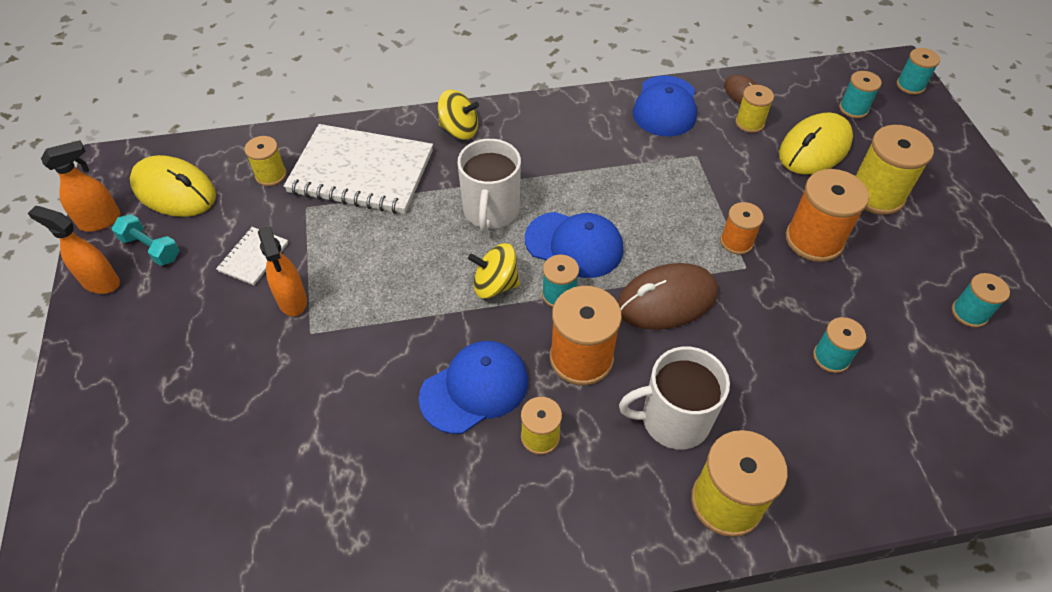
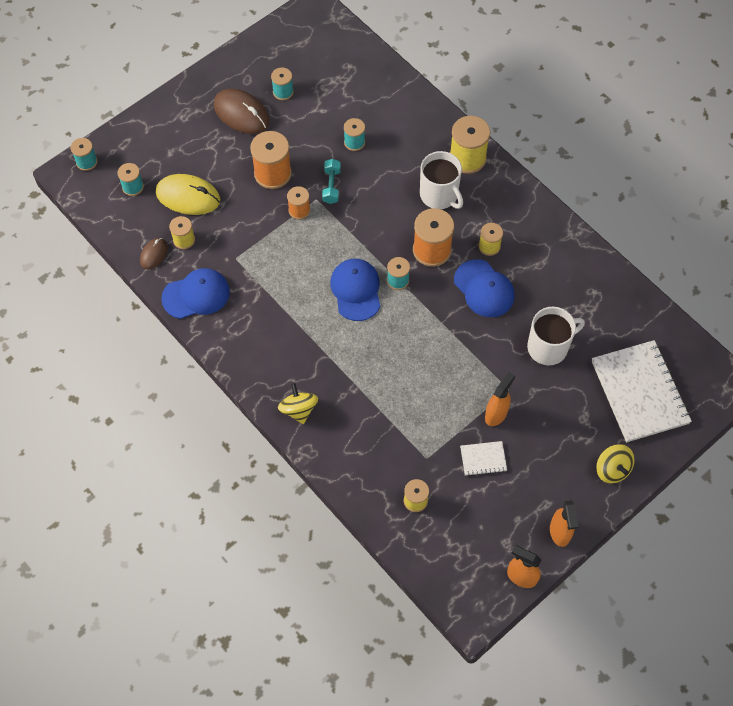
camera: 120 degrees left, 10 degrees up
(151, 248) = (518, 525): turquoise dumbbell -> turquoise dumbbell (331, 186)
(174, 191) = (468, 552): yellow mouse -> none
(361, 172) = (376, 445): white notebook -> white notebook (640, 392)
(475, 388) = (484, 289): blue cap -> blue cap turned 150 degrees counterclockwise
(491, 211) = (359, 349): white mug -> white mug (549, 347)
(495, 285) = (413, 315): yellow spinning top -> yellow spinning top (612, 469)
(667, 300) = (366, 227): brown mouse -> brown mouse (241, 113)
(876, 195) = (213, 154): yellow spool -> none

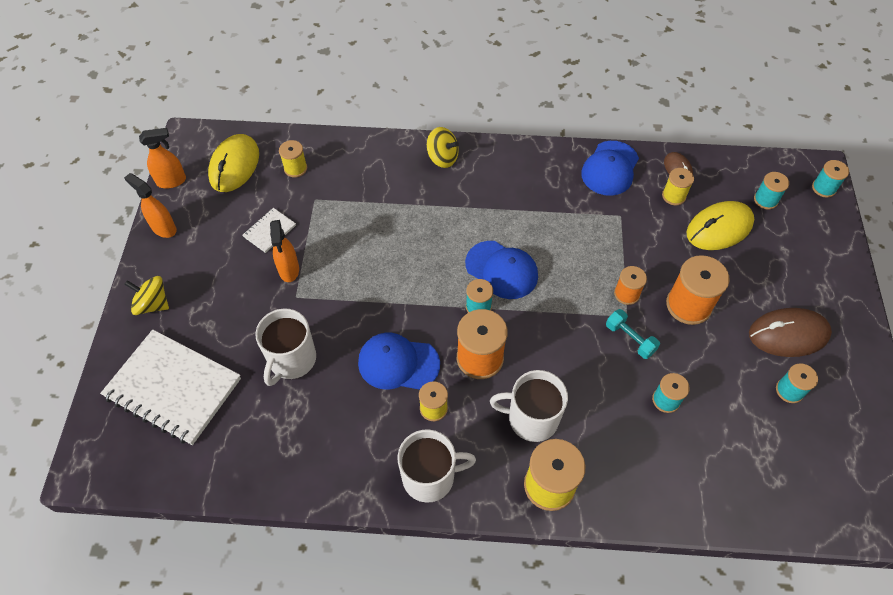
camera: 135 degrees right, 5 degrees down
(460, 547) = (234, 165): none -> yellow mouse
(527, 214) = (430, 477): none -> white mug

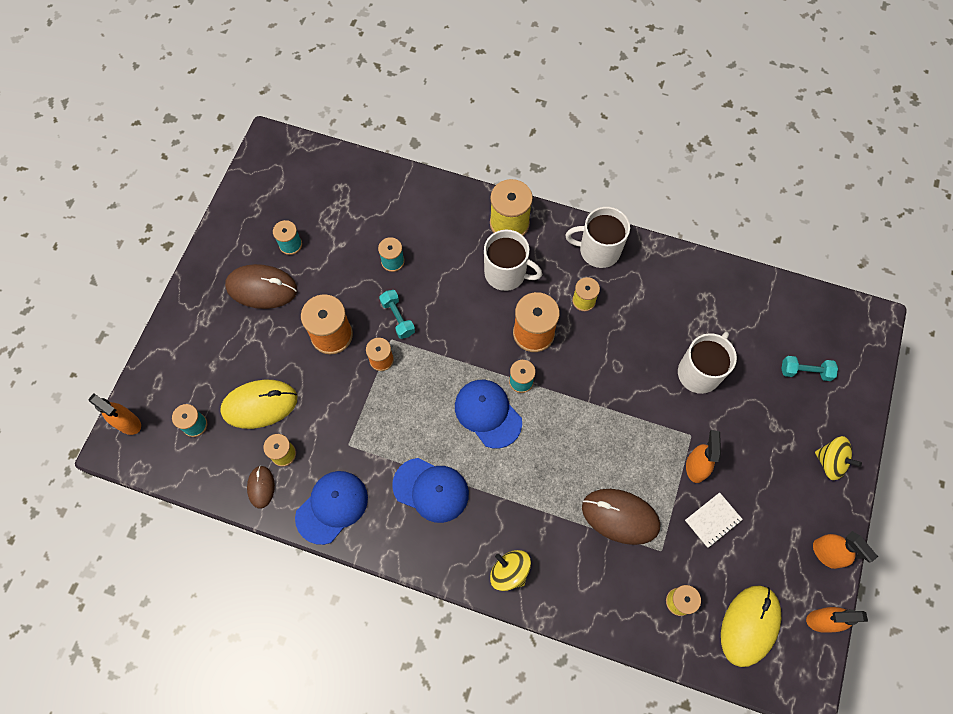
camera: 165 degrees left, 10 degrees up
(173, 388) = (805, 372): white notebook -> turquoise dumbbell
(355, 215) = (620, 516): none -> brown mouse
(398, 363) = (605, 346): blue cap -> blue cap (431, 490)
(823, 188) = (128, 423): turquoise spool -> orange spray bottle

